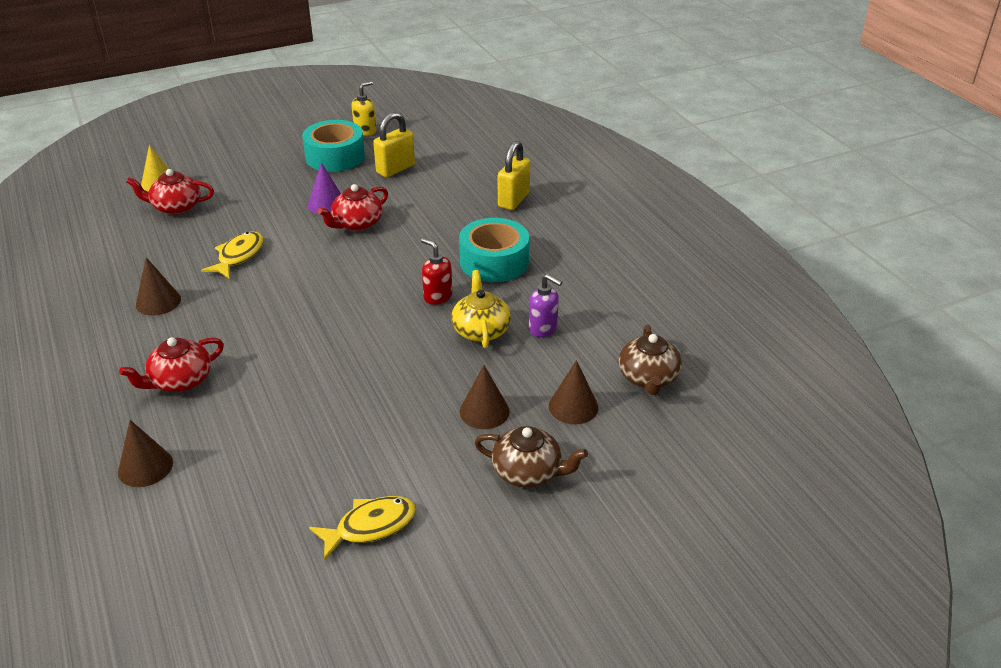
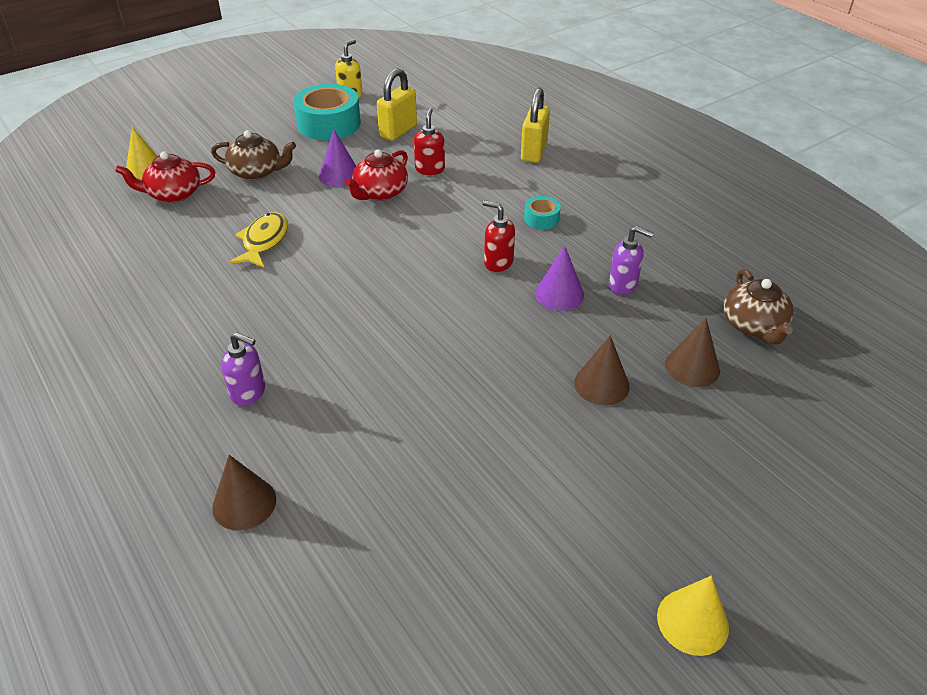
camera: 10 degrees left, 5 degrees up
(158, 302) = (190, 303): brown cone -> none
(180, 381) = (248, 392): red teapot -> purple soap dispenser
(370, 526) = (533, 539): yellow fish -> none
(410, 207) = (430, 169): none -> red soap dispenser
(476, 609) = (692, 621): none -> yellow cone
(481, 330) = (559, 294): yellow teapot -> purple cone
(494, 261) = (541, 218): turquoise tape -> turquoise tape, size x0.48
(528, 472) = (678, 448): brown teapot -> brown teapot (257, 172)

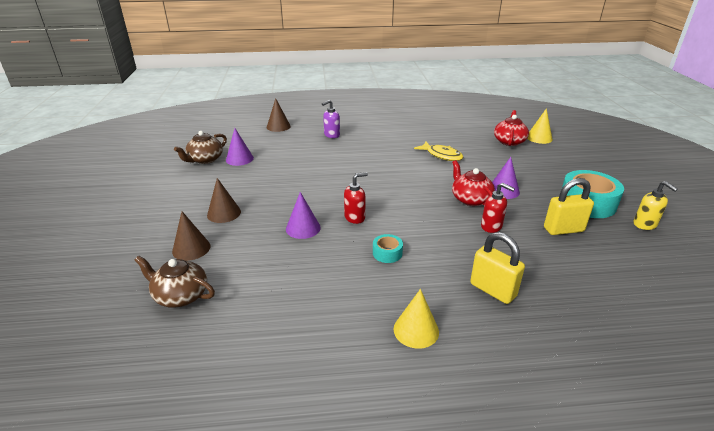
camera: 120 degrees right, 10 degrees down
(257, 172) = (522, 166): brown teapot -> brown teapot (205, 159)
(398, 131) = (563, 229): yellow padlock -> yellow padlock turned 75 degrees counterclockwise
(436, 473) = (239, 159): none -> purple cone
(623, 285) = (282, 257): purple soap dispenser -> none
(692, 621) = (105, 185): yellow cone -> yellow cone (416, 330)

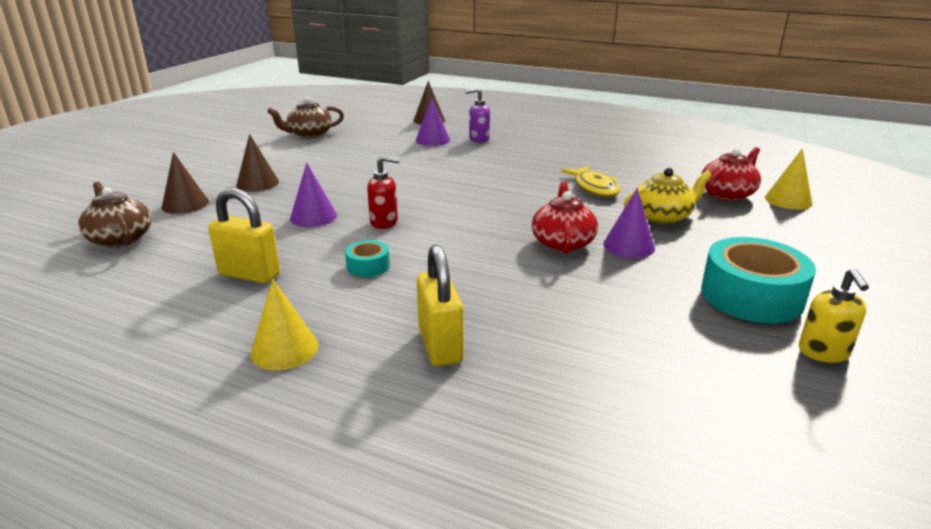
camera: 30 degrees right, 5 degrees down
(239, 159) = (343, 141): purple cone -> purple cone (432, 140)
(491, 227) = (546, 279): red soap dispenser -> none
(497, 165) = (662, 216): none -> yellow teapot
(563, 229) = (656, 315): yellow padlock -> yellow padlock (249, 274)

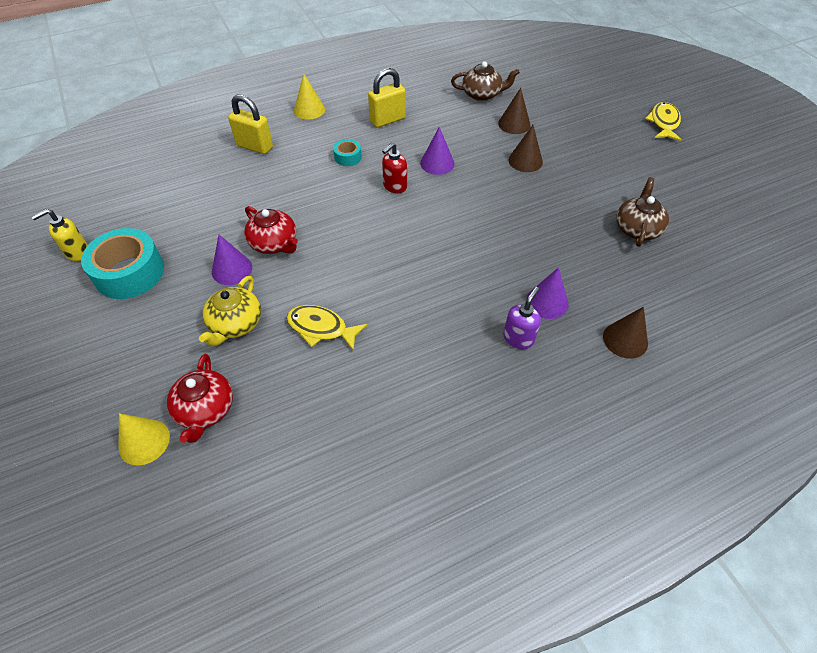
camera: 130 degrees right, 25 degrees up
(123, 152) = (663, 123): none -> yellow fish
(823, 353) = (77, 252): yellow soap dispenser -> yellow soap dispenser turned 75 degrees counterclockwise

